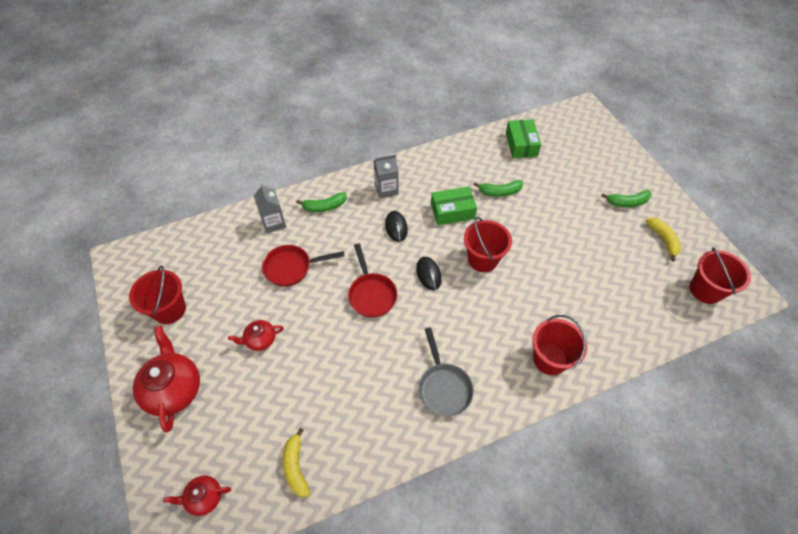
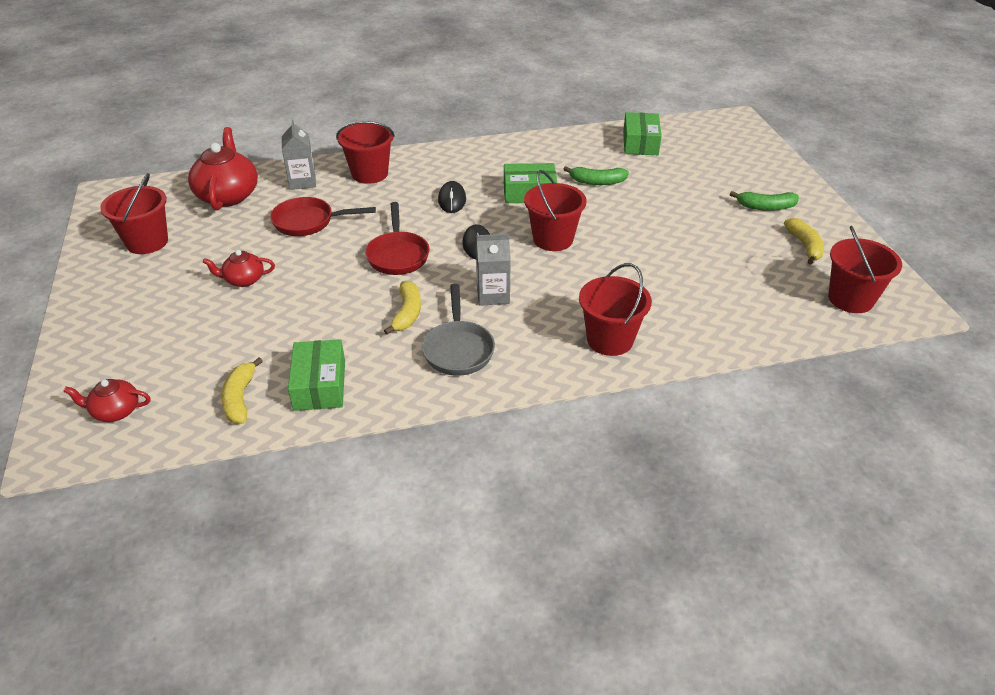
camera: 10 degrees right, 15 degrees down
(174, 389) = (122, 310): red teapot -> red teapot (228, 195)
(324, 206) = (370, 174): green banana -> red bucket
(352, 442) = (319, 385): none -> green box
(386, 189) = (452, 166): grey carton -> grey carton (493, 295)
(396, 355) = (407, 313): none -> yellow banana

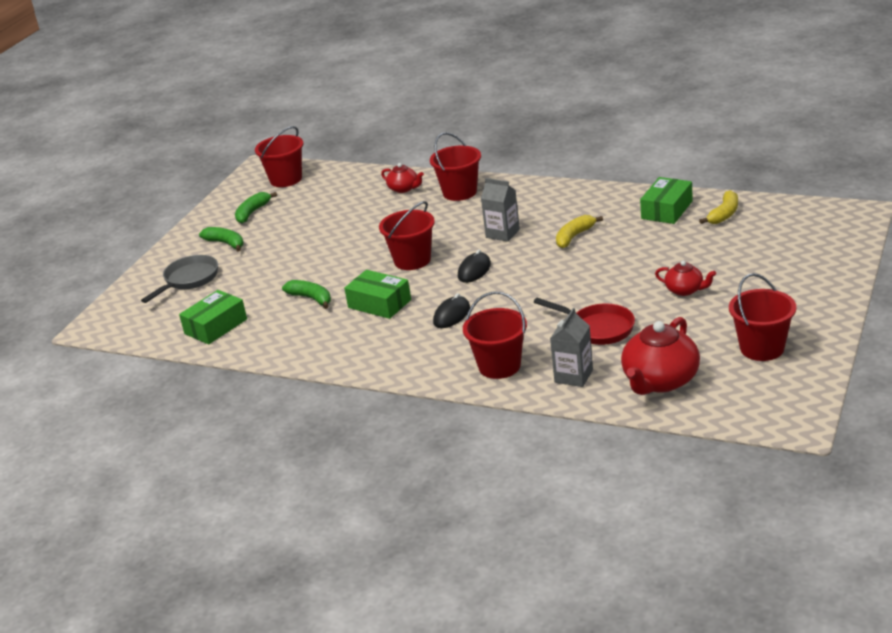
camera: 140 degrees left, 10 degrees down
(115, 411) = (813, 225): red teapot -> red teapot (404, 189)
(398, 255) = (544, 279): red pan -> none
(458, 349) = (560, 209): grey pan -> grey pan (189, 280)
(805, 246) = (252, 212): yellow banana -> green banana

